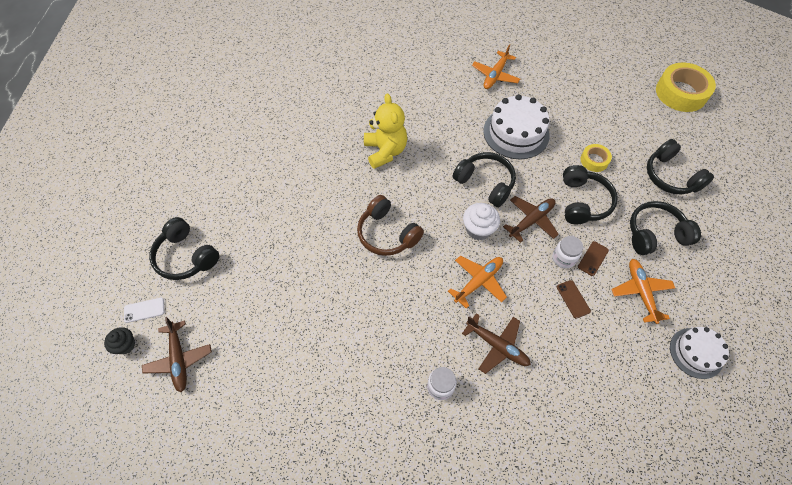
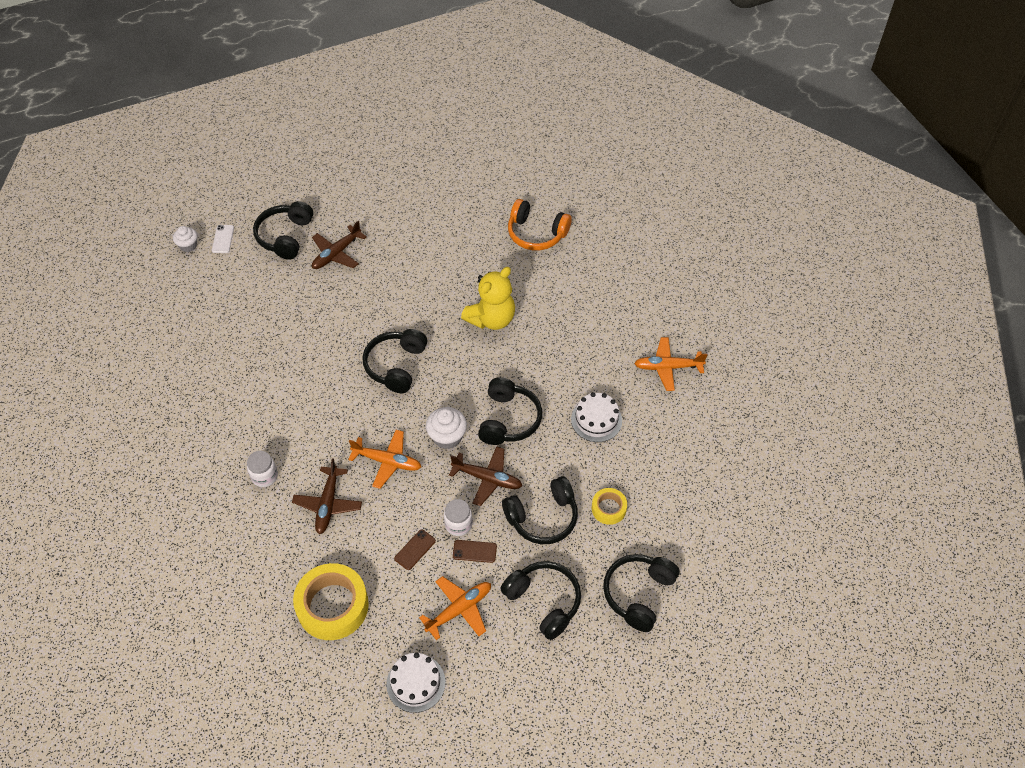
camera: 60 degrees right, 5 degrees down
(125, 345) = (188, 246): black cupcake -> white cupcake
(144, 310) = (223, 239): white phone -> white phone turned 45 degrees clockwise
(179, 359) = (194, 285): brown plane -> brown plane (337, 253)
(326, 89) = (536, 233): none -> orange headphones
(387, 234) = (396, 366): brown headphones -> black headphones
(516, 133) = (596, 420): white cake -> white cake, size x0.63
(681, 93) = (786, 567): yellow tape -> yellow tape (332, 606)

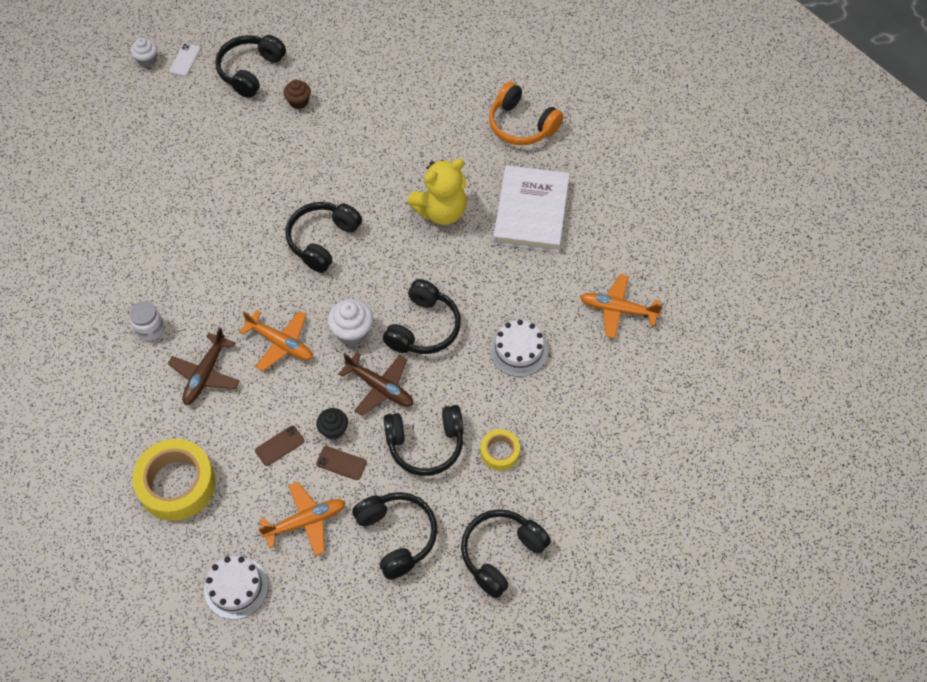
camera: 15 degrees right, 5 degrees up
(337, 253) = (299, 102): brown plane -> brown cupcake
(458, 524) = (333, 430): white jar -> black cupcake
(568, 303) = (531, 212): none -> white book

